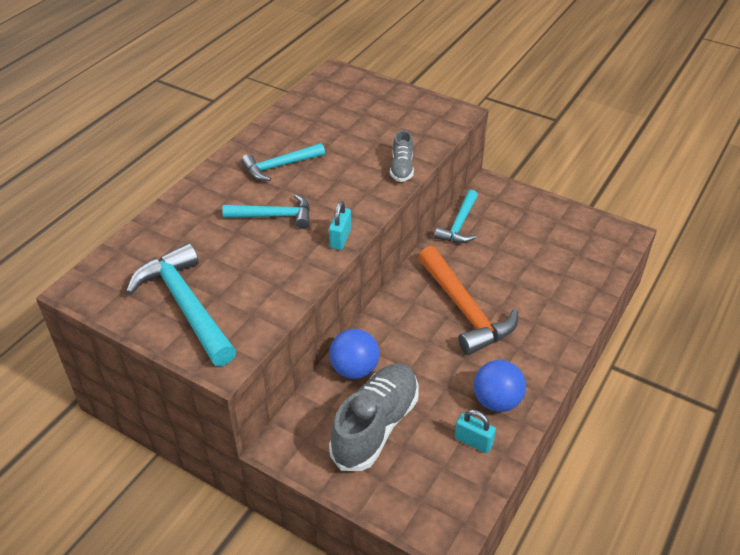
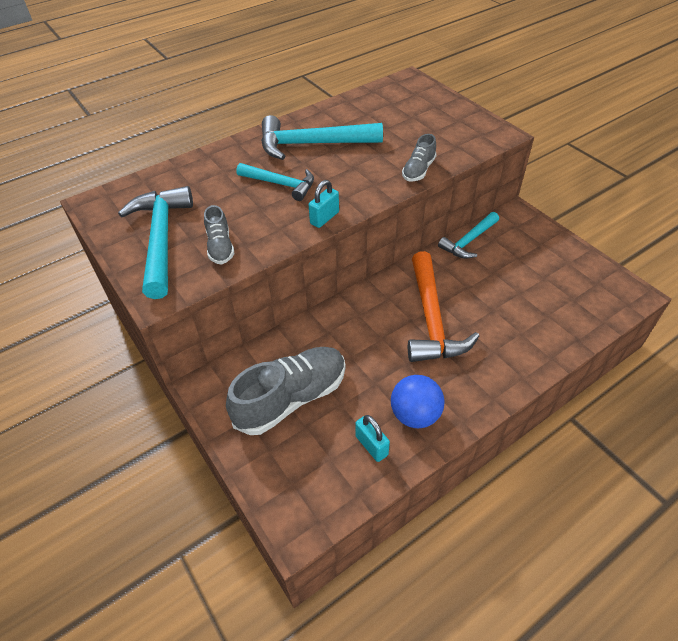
camera: 25 degrees right, 5 degrees up
(254, 296) = (220, 247): none -> grey shoe
(280, 166) = (312, 144): turquoise hammer -> turquoise hammer, size x1.62
(354, 369) = (302, 341): blue ball -> none

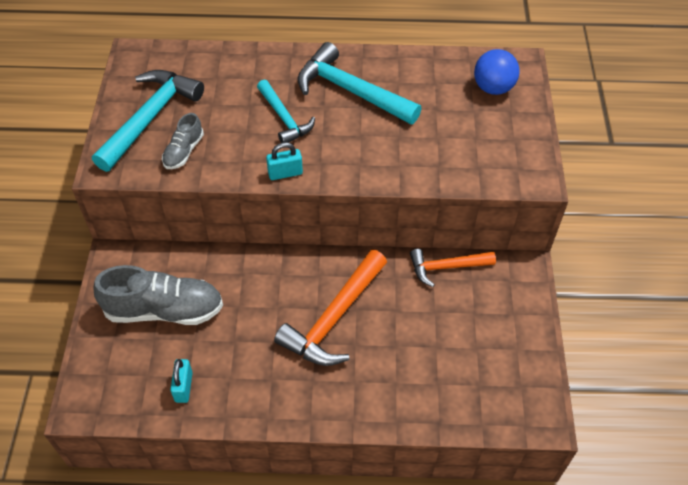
camera: 35 degrees right, 5 degrees up
(415, 415) = (238, 387): blue ball -> blue ball (493, 88)
(418, 170) = (413, 173): grey shoe -> none
(469, 241) = (446, 267): turquoise hammer -> orange hammer

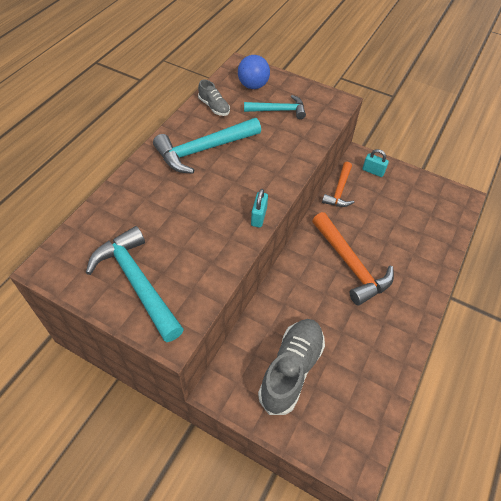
camera: 65 degrees left, 0 degrees up
(183, 387) = (368, 381): turquoise padlock -> turquoise padlock (373, 171)
(184, 151) = (193, 272): grey shoe -> grey shoe (214, 107)
(284, 118) = (203, 196): turquoise hammer -> turquoise hammer (278, 110)

